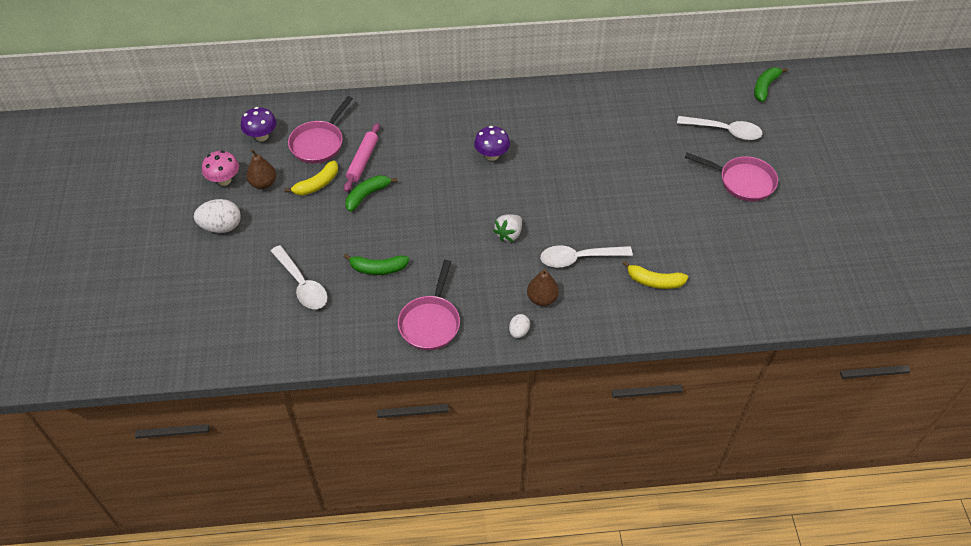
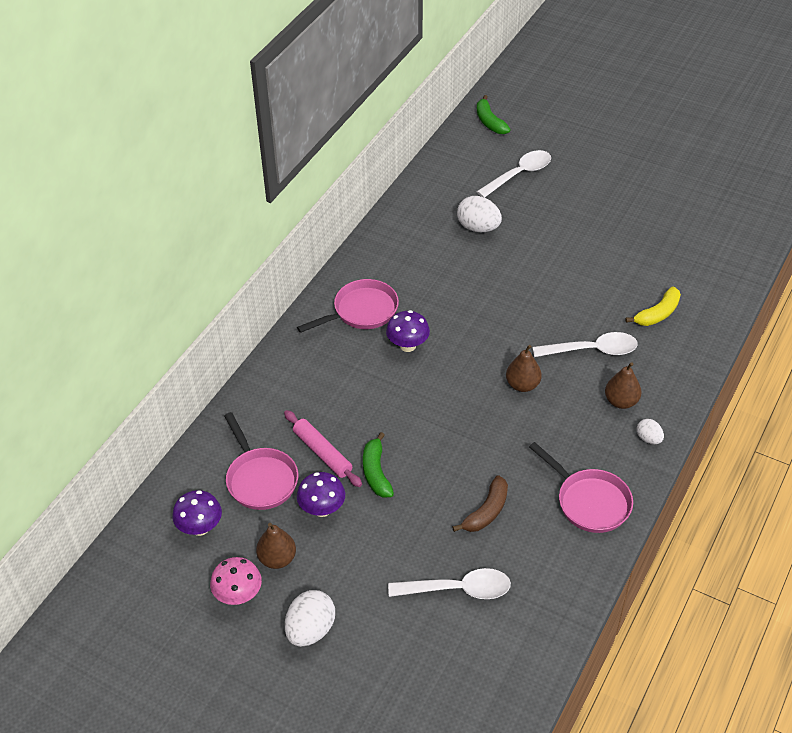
camera: 55 degrees left, 5 degrees down
(317, 184) = (322, 509): yellow banana -> purple mushroom
(378, 269) = (487, 511): green banana -> brown banana
(509, 234) = (522, 385): white strawberry -> brown pear
(579, 258) = (592, 350): white spoon -> white spoon turned 120 degrees counterclockwise
(643, 136) = (478, 228): none -> white egg
(742, 181) = (587, 196): pink pan -> pink pan (361, 311)

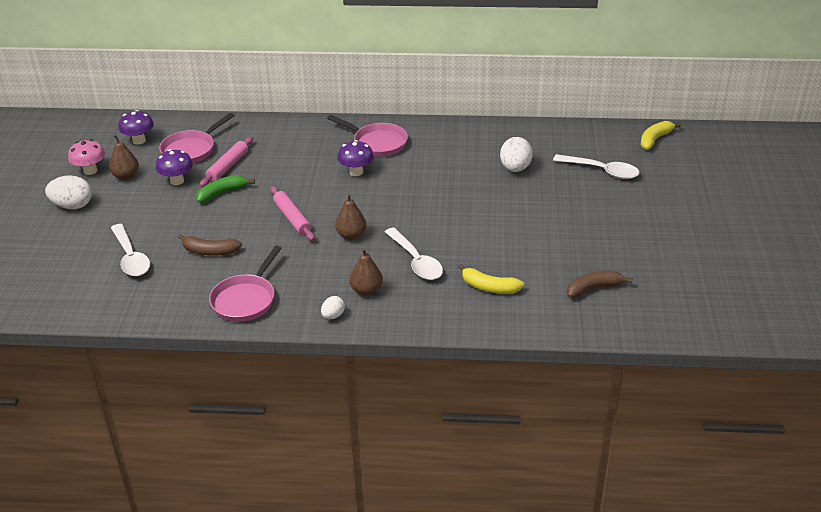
camera: 65 degrees right, 10 degrees down
(464, 423) = (292, 218): none -> pink rolling pin
(489, 122) = (655, 139): green banana -> yellow banana
(691, 249) = (593, 288): none -> brown banana

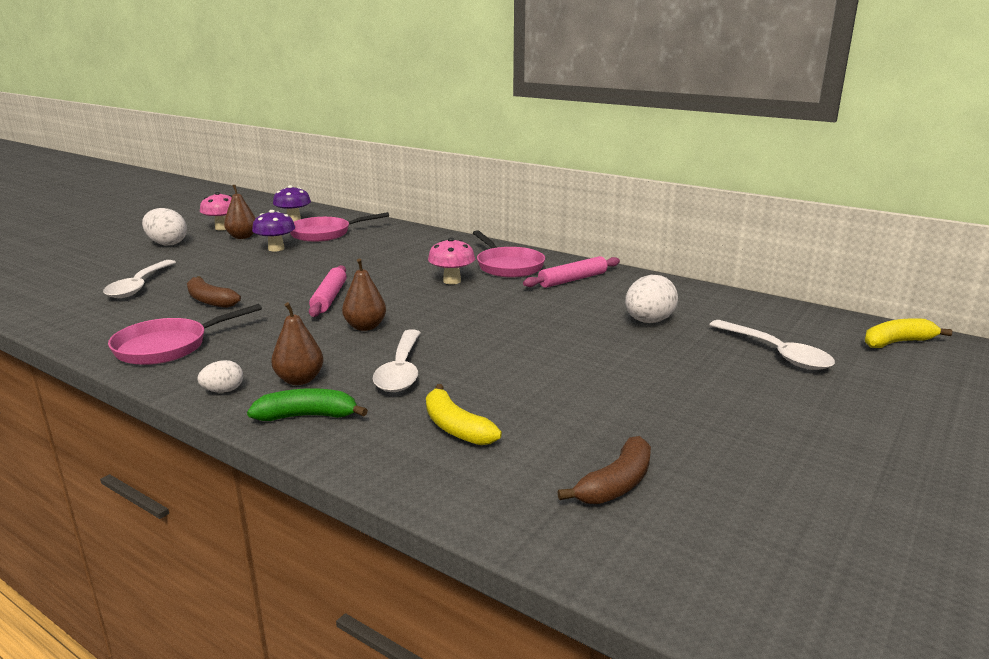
camera: 30 degrees right, 15 degrees down
(222, 193) = (298, 265): green banana -> green banana (307, 416)
(228, 166) = (336, 250): pink rolling pin -> pink rolling pin (572, 280)
(356, 172) = (452, 281): purple mushroom -> pink mushroom
(593, 288) = (616, 484): brown banana -> brown banana turned 120 degrees clockwise

